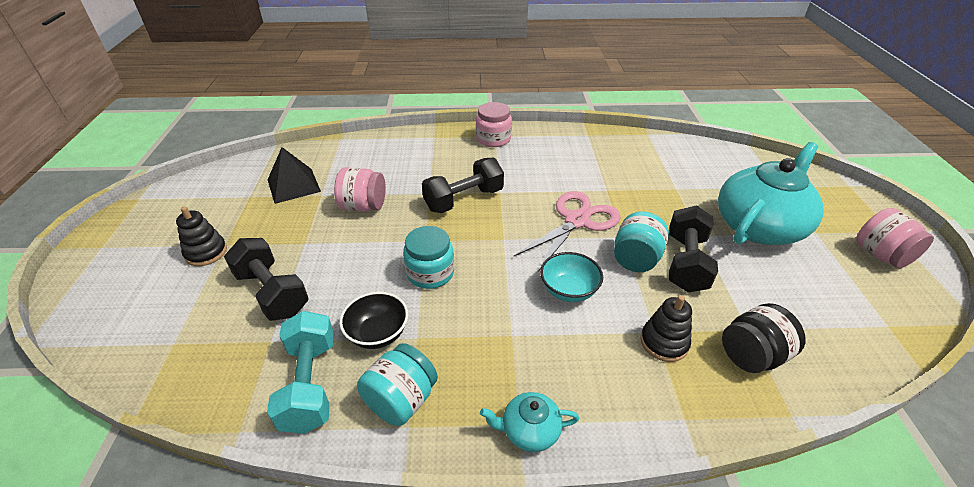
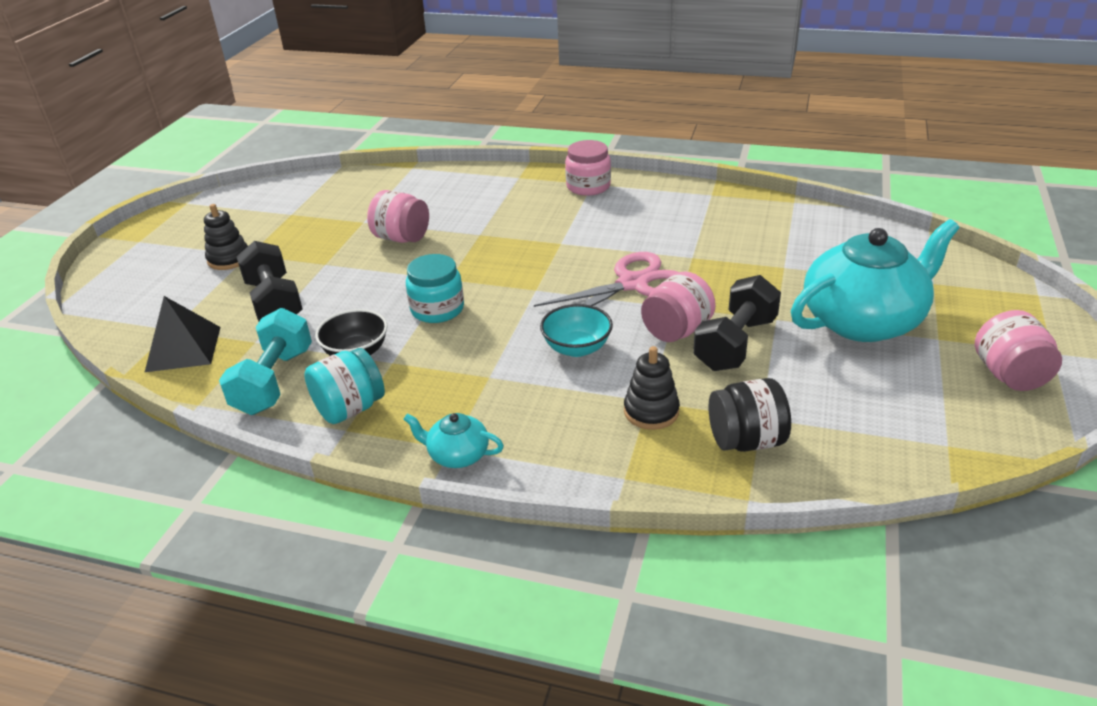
camera: 20 degrees right, 5 degrees down
(293, 185) = (340, 209): black pyramid -> black pyramid (183, 349)
(464, 200) = (514, 246): black dumbbell -> none
(635, 259) = (676, 331): turquoise jar -> pink jar

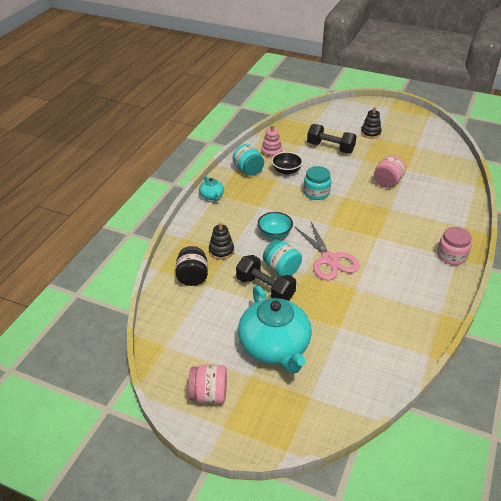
camera: 95 degrees right, 5 degrees up
(183, 349) = (299, 129): black pyramid -> none
(274, 302) = (330, 148): black dumbbell -> black dumbbell turned 45 degrees clockwise
(274, 381) = (271, 152): turquoise dumbbell -> pink stacking toy
(457, 455) = (212, 196): turquoise teapot -> turquoise teapot turned 135 degrees clockwise
(676, 331) = (281, 269): pink jar -> turquoise jar

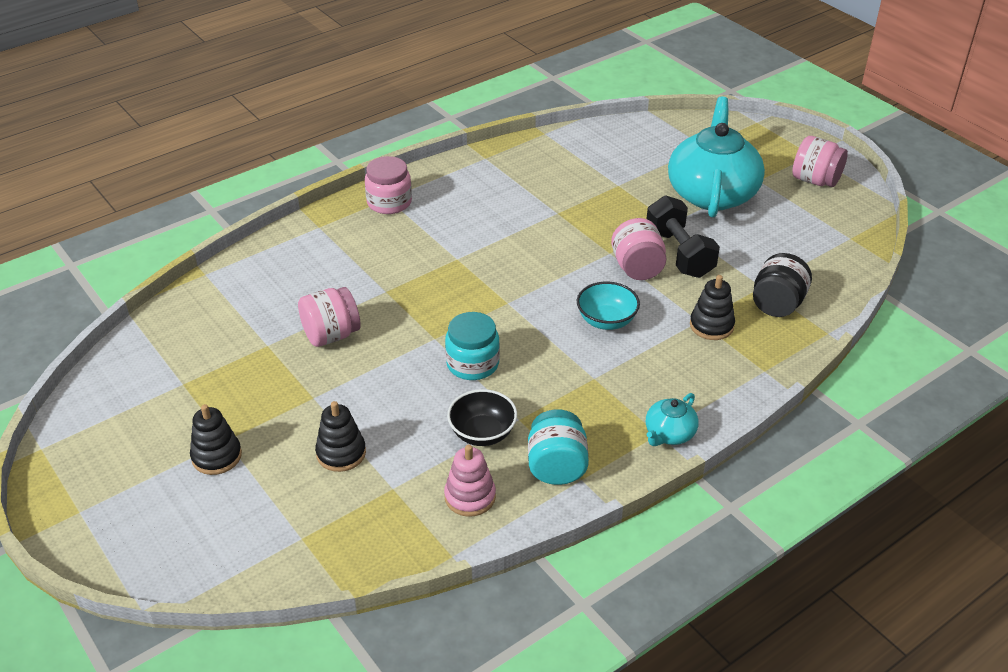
camera: 150 degrees left, 0 degrees up
(212, 196) = (669, 434): turquoise teapot -> turquoise teapot turned 150 degrees counterclockwise
(281, 269) = (637, 268): turquoise jar -> pink jar
(329, 260) = (557, 255): pink scissors -> none
(330, 148) = (341, 453): black dumbbell -> black stacking toy

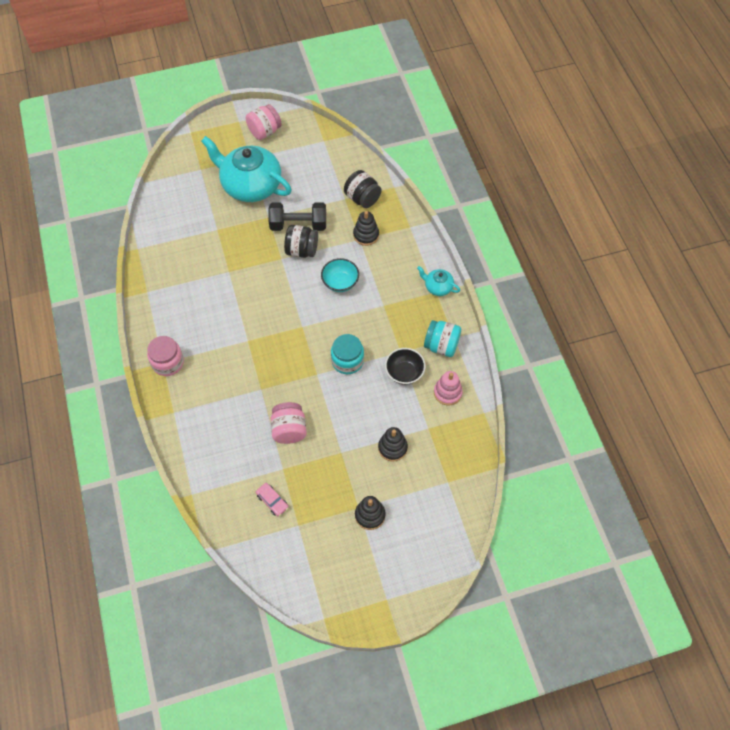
camera: 70 degrees left, 20 degrees up
(214, 348) = (272, 501): none -> pink car
(637, 268) = (302, 250): pink jar -> black jar
(669, 434) = (438, 287): turquoise teapot -> turquoise teapot turned 150 degrees clockwise

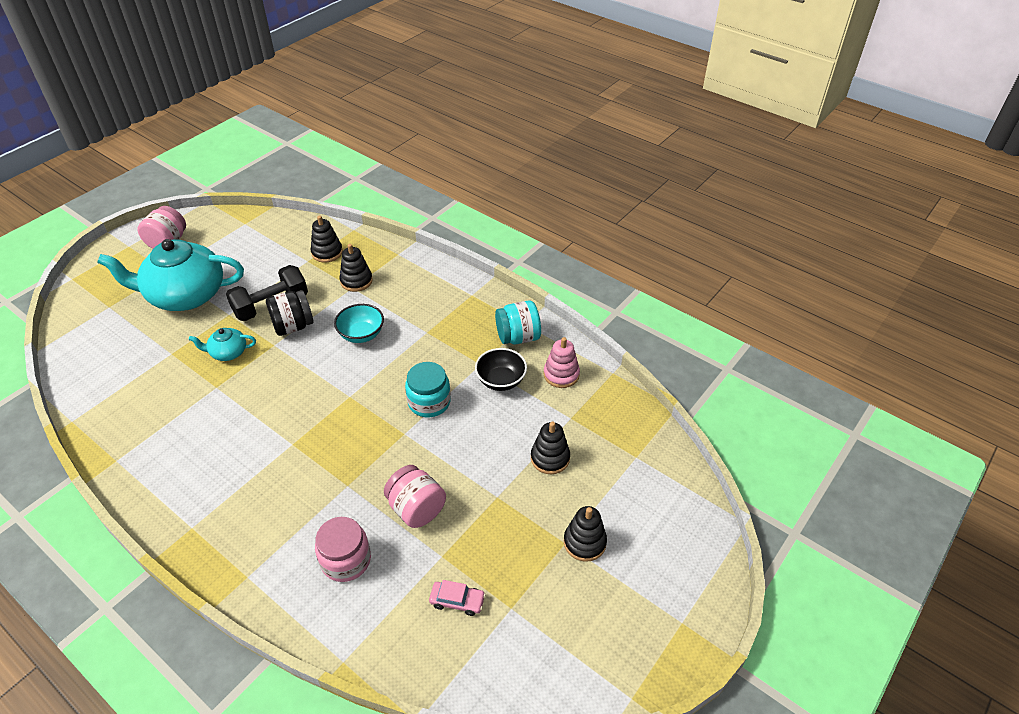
camera: 35 degrees left, 15 degrees down
(168, 362) = (199, 523): pink jar -> pink jar (346, 560)
(362, 198) = (327, 252): black jar -> black stacking toy
(438, 287) = (470, 290): turquoise teapot -> turquoise teapot (228, 352)

